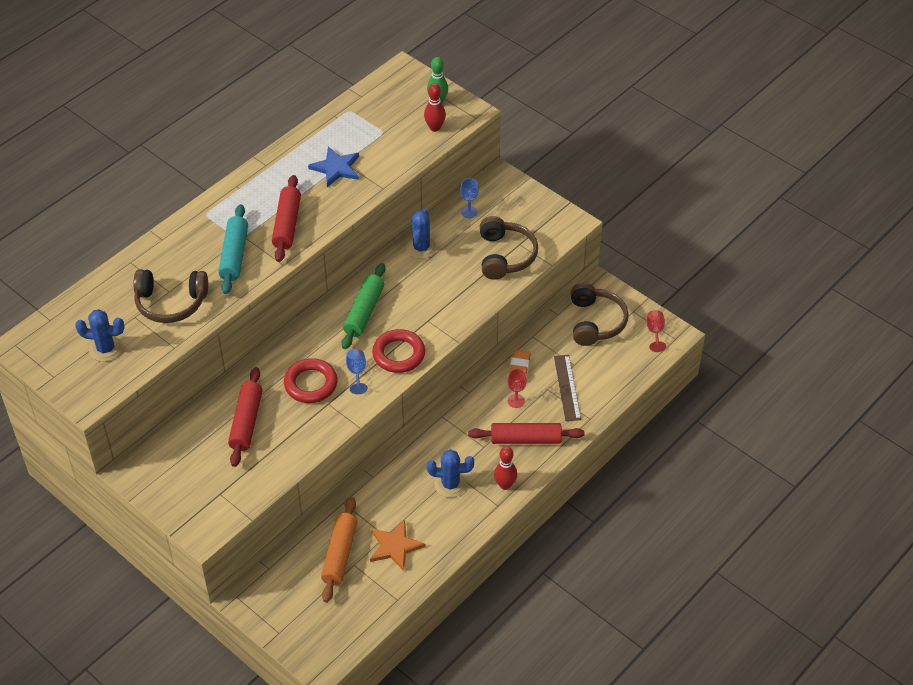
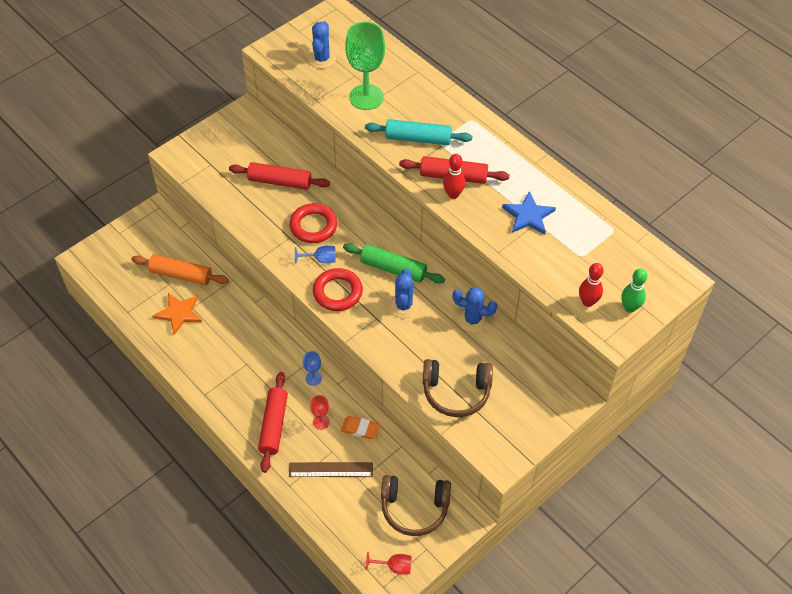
camera: 95 degrees right, 5 degrees up
(171, 303) = (366, 97): brown headphones -> green goblet
(450, 484) = (234, 359): blue cactus -> blue cactus (403, 305)
(469, 212) = (521, 365): blue goblet -> blue goblet (313, 378)
(505, 485) = (225, 402): red bowling pin -> red bowling pin (453, 194)

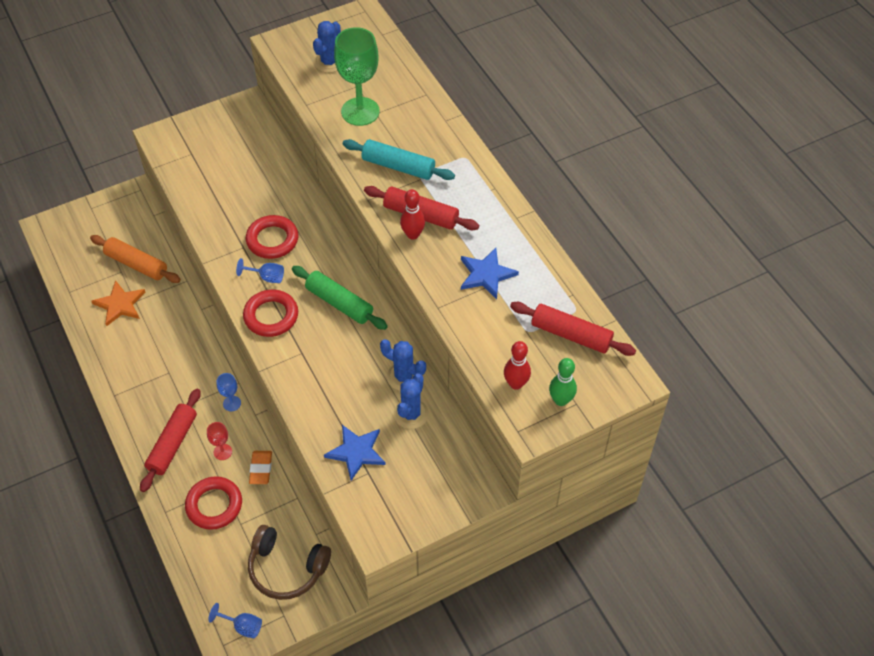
camera: 15 degrees right, 0 degrees up
(279, 181) = (255, 186): red rolling pin -> red rolling pin (571, 335)
(331, 469) = (214, 505): brown ruler -> red ring
(360, 429) = (261, 469): orange eraser -> orange eraser turned 60 degrees clockwise
(394, 567) = (242, 626): red goblet -> blue goblet
(403, 305) = (335, 345): blue cactus -> blue cactus (411, 414)
(456, 392) = (356, 452): brown headphones -> blue star

